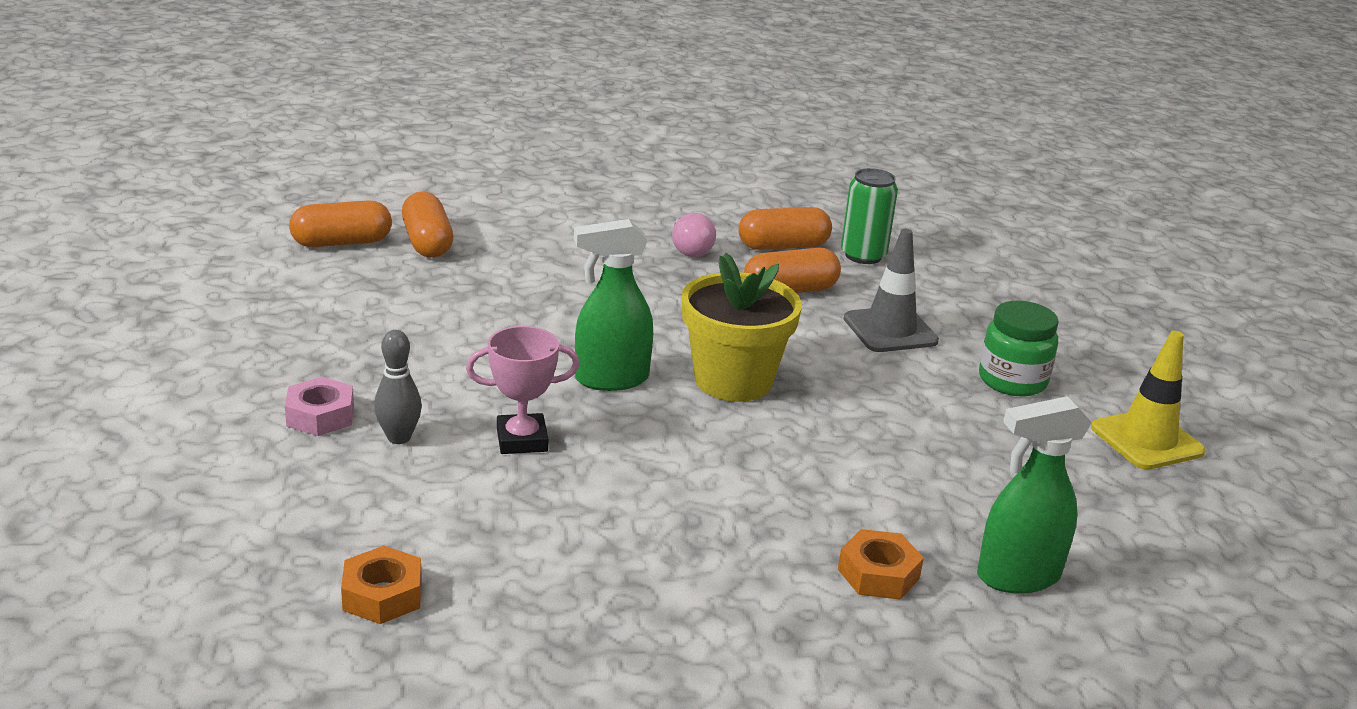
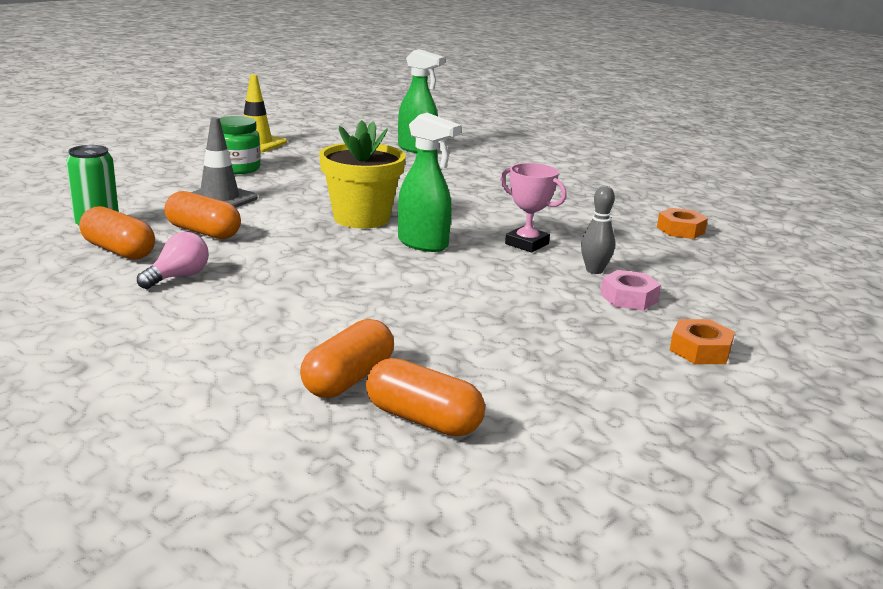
camera: 130 degrees left, 5 degrees down
(878, 574) = (464, 165): orange nut -> orange nut (700, 350)

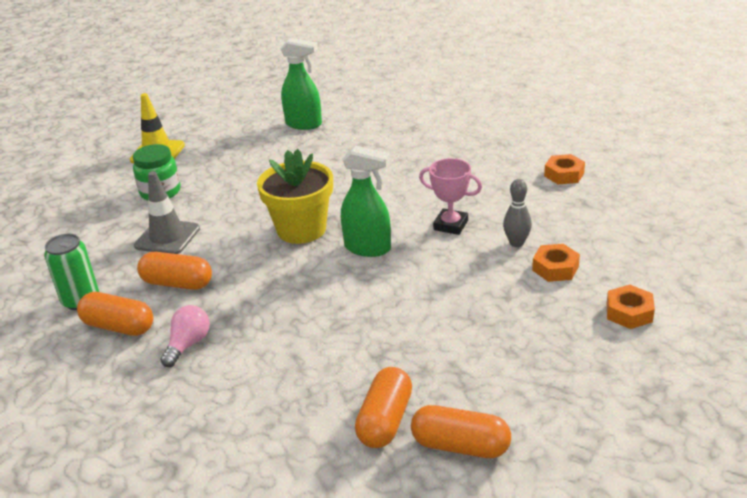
camera: 10 degrees left, 10 degrees up
(629, 298) = (555, 268): pink nut -> orange nut

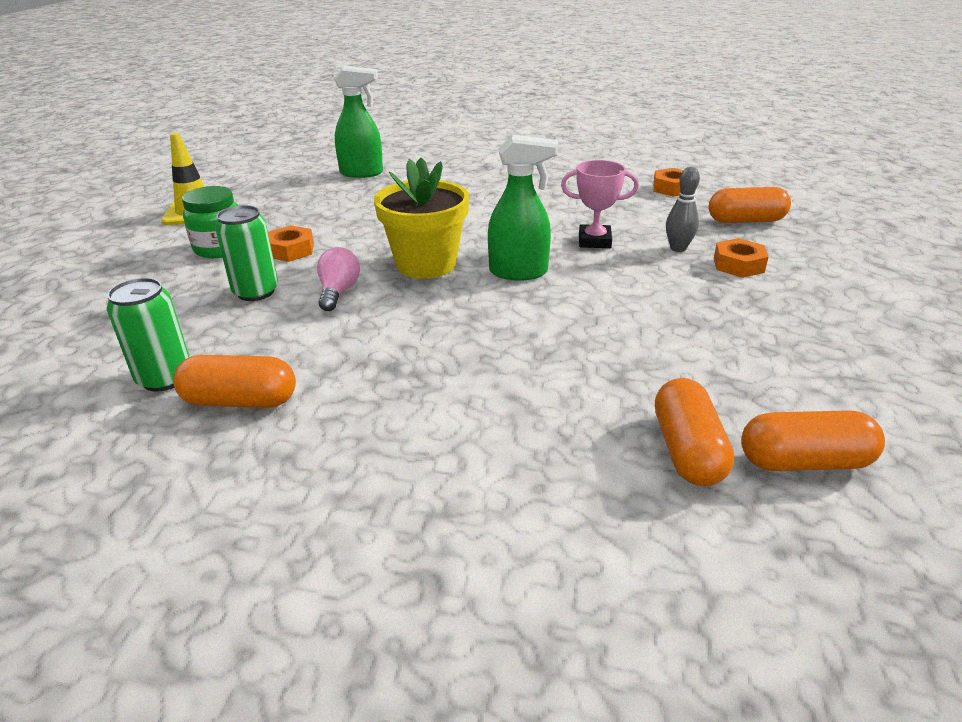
camera: 20 degrees left, 0 degrees up
(167, 237) = (256, 292): grey traffic cone -> green can
(177, 283) = (299, 338): orange capsule -> orange capsule (745, 221)
(188, 344) = (356, 406): pink light bulb -> pink light bulb (338, 292)
(629, 312) = (850, 293): orange nut -> orange nut (291, 250)

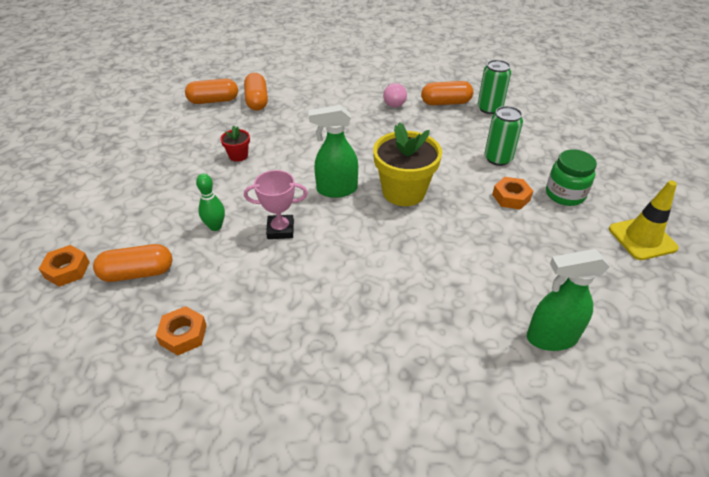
camera: 170 degrees right, 10 degrees up
(338, 292) = (447, 163): pink light bulb -> pink light bulb (393, 102)
(678, 248) = (215, 226): grey bowling pin -> green bowling pin
(682, 327) = (238, 155): none -> red flower pot
(738, 265) = (178, 211): orange nut -> orange nut (67, 270)

